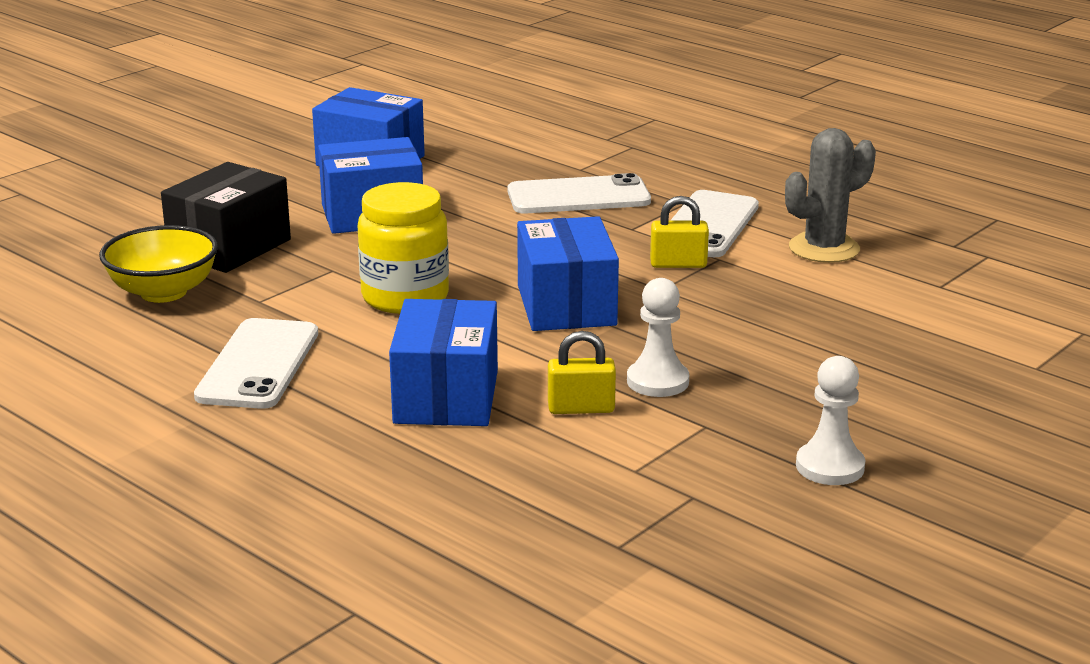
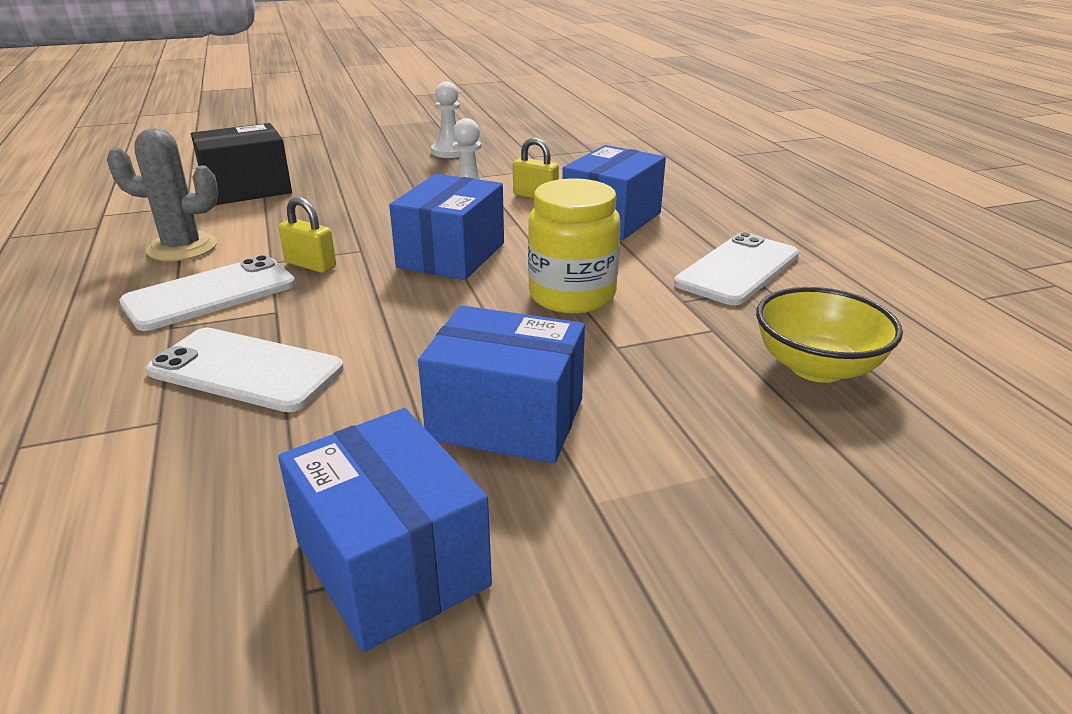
camera: 150 degrees left, 5 degrees up
(229, 247) = (721, 417): black box -> black box (247, 189)

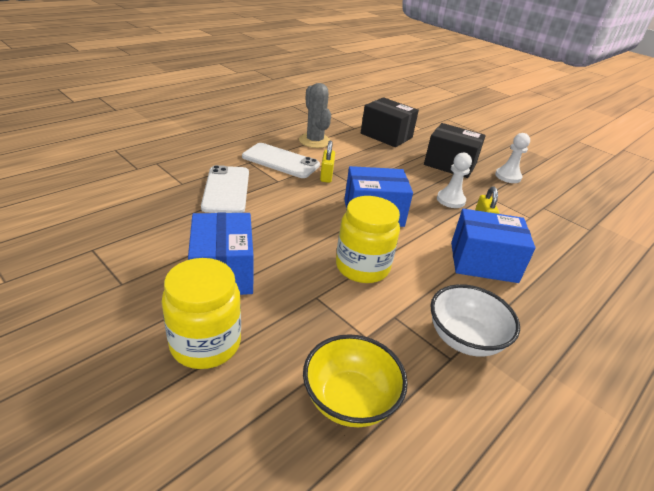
camera: 60 degrees right, 5 degrees up
(383, 173) = (450, 164): none -> black box
(392, 563) = (110, 266): blue box -> none
(677, 467) = (205, 343): none -> yellow jar
(738, 269) = (464, 339): white phone -> white bowl

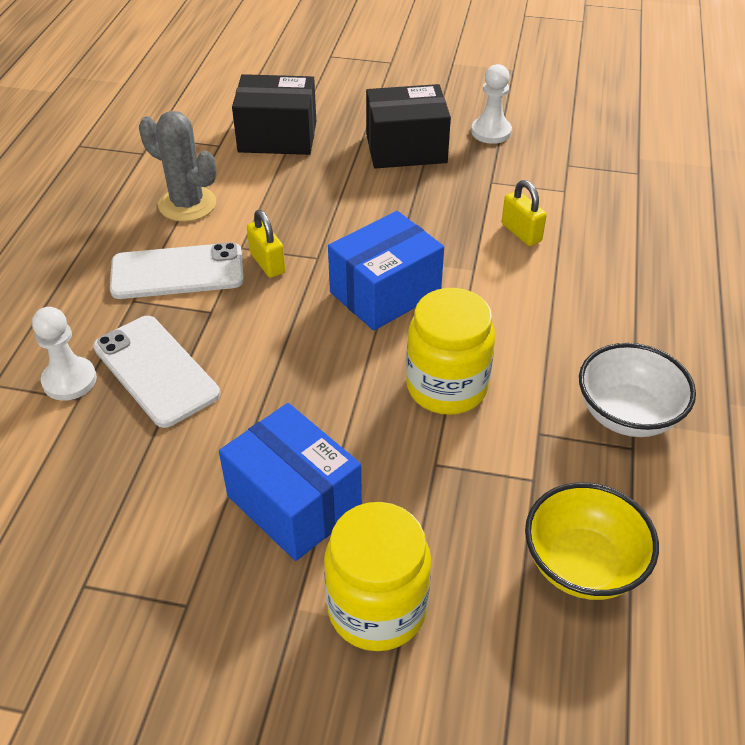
camera: 30 degrees left, 10 degrees up
(450, 200) = (457, 215): white pawn -> white pawn (69, 380)
(483, 262) = (567, 294): blue box -> none

